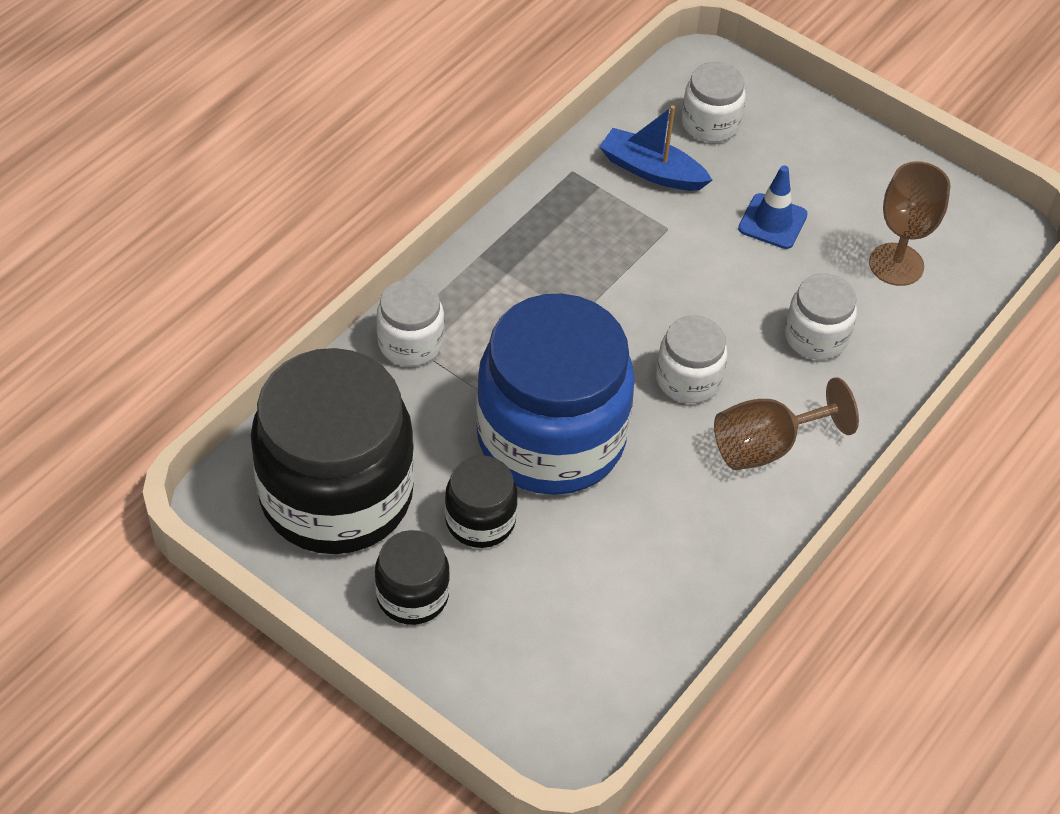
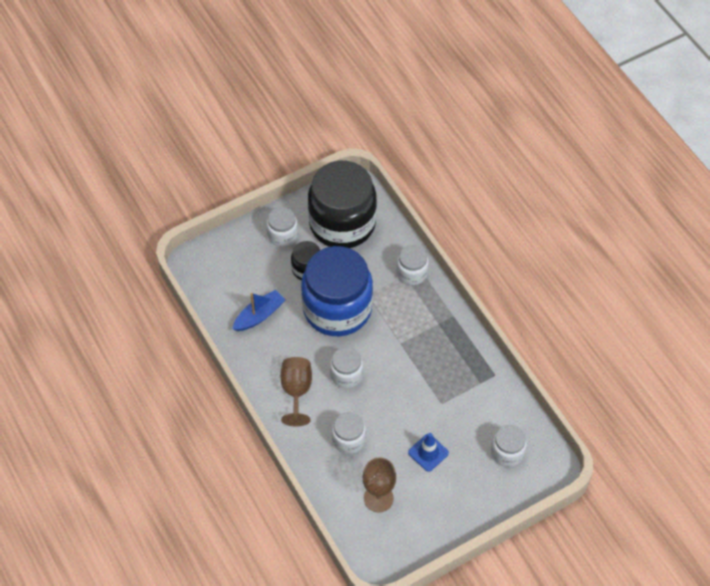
camera: 115 degrees right, 5 degrees up
(412, 595) = (282, 235): black jar -> white jar
(651, 171) = (482, 411): blue boat -> blue boat (259, 315)

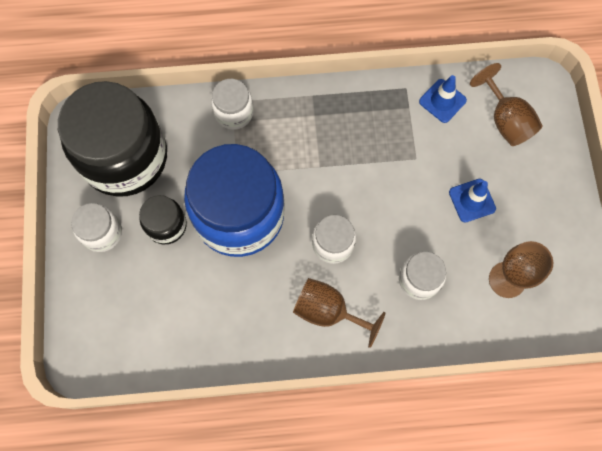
camera: 65 degrees left, 15 degrees up
(259, 315) = (202, 310): blue boat -> none
(498, 403) = (442, 101): none -> blue traffic cone
(507, 452) = (505, 120): white jar -> brown goblet

